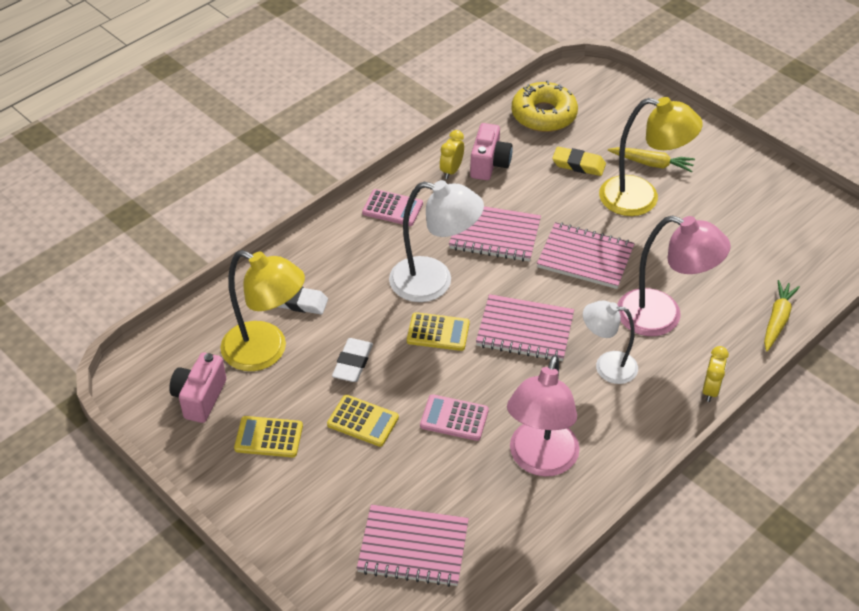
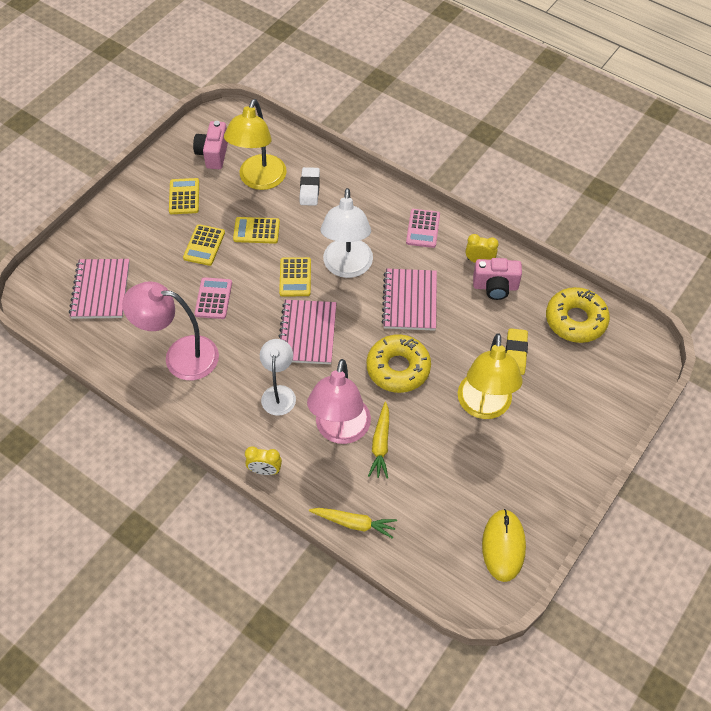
camera: 80 degrees right, 10 degrees up
(200, 398) = (213, 154): pink camera -> pink camera turned 90 degrees counterclockwise
(353, 363) = (256, 231): white eraser -> yellow calculator
(585, 257) = (398, 368): pink notebook -> yellow donut
(652, 164) = (534, 412): yellow carrot -> yellow carrot (380, 444)
(801, 212) = (503, 546): none -> yellow mouse

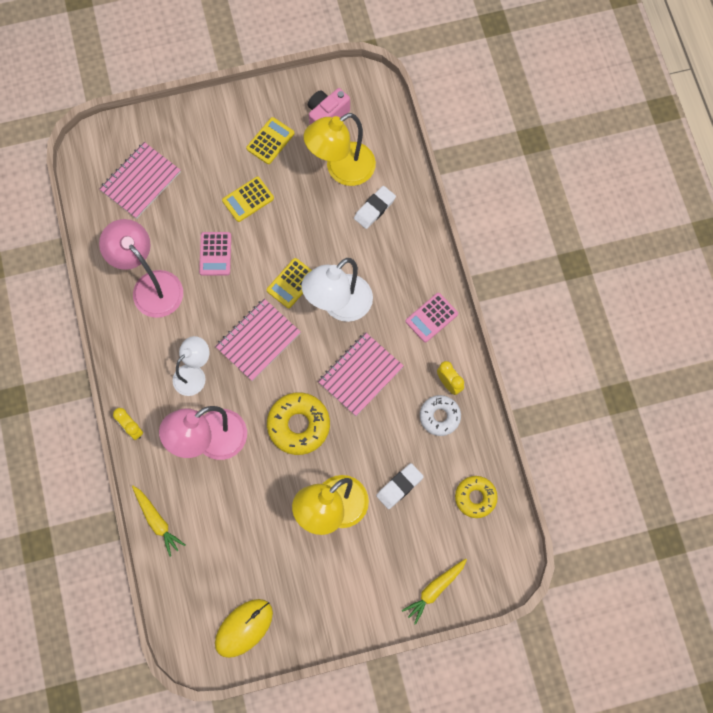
camera: 40 degrees right, 15 degrees up
(213, 298) = (215, 254): pink calculator -> pink calculator turned 135 degrees clockwise
(256, 231) = (299, 217): yellow calculator -> none
(380, 444) = (230, 476): yellow carrot -> yellow carrot (434, 590)
(495, 287) = (439, 417): pink camera -> white donut
(515, 353) = (399, 486): yellow eraser -> white eraser
(575, 320) = (475, 497): yellow donut -> yellow donut, size x0.66

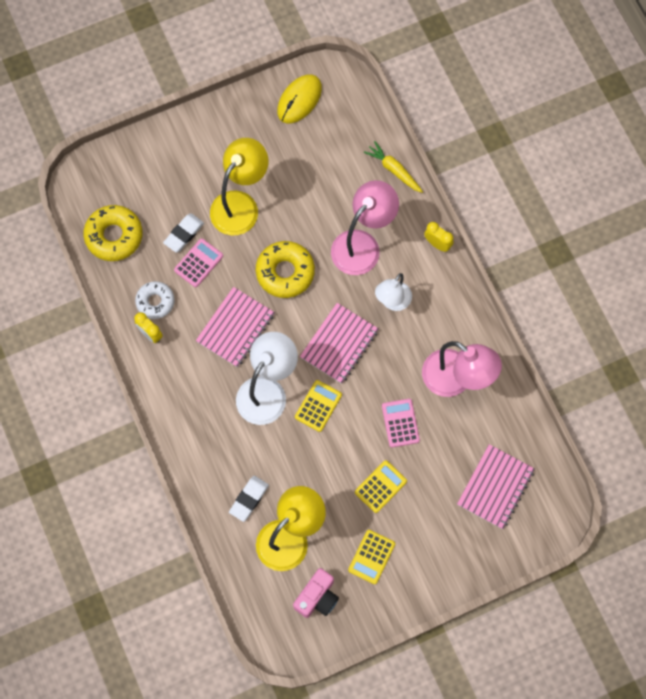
camera: 170 degrees right, 0 degrees up
(431, 317) = (175, 395): pink calculator -> pink calculator (198, 263)
(434, 590) = (141, 155): yellow carrot -> none
(475, 497) = (114, 236): yellow donut -> yellow donut, size x1.52

